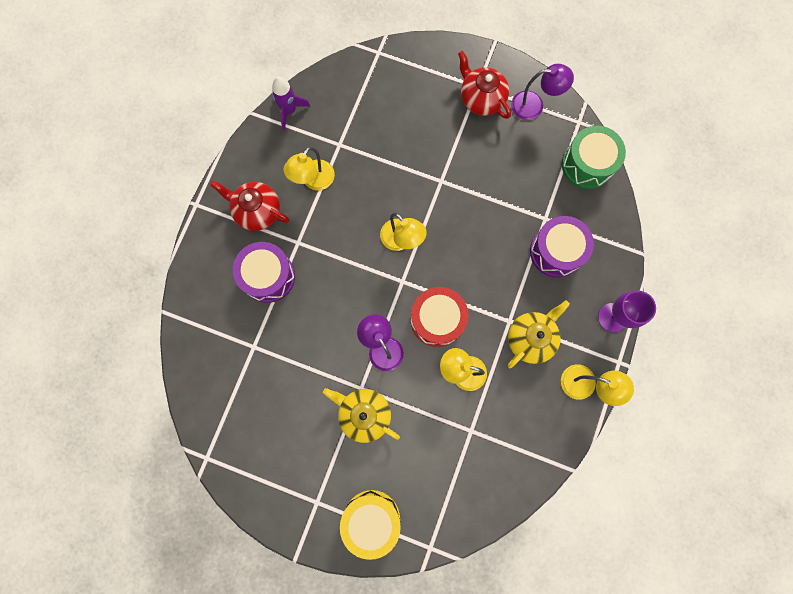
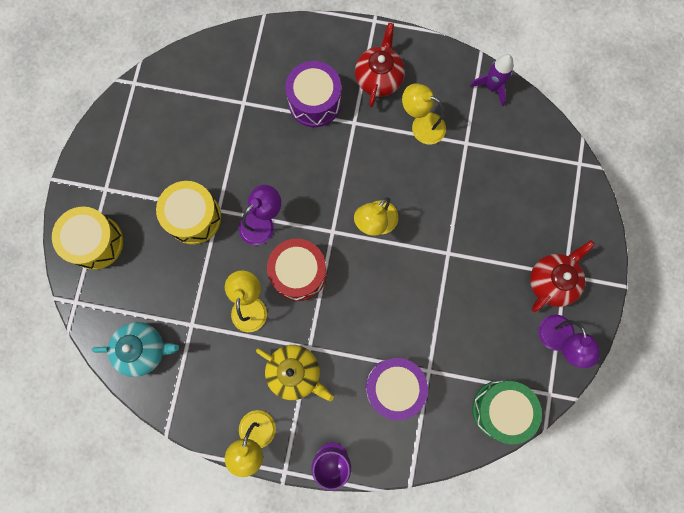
camera: 80 degrees right, 0 degrees up
(364, 414) = (193, 217): yellow teapot -> yellow drum
(488, 482) = (143, 349): none -> turquoise teapot

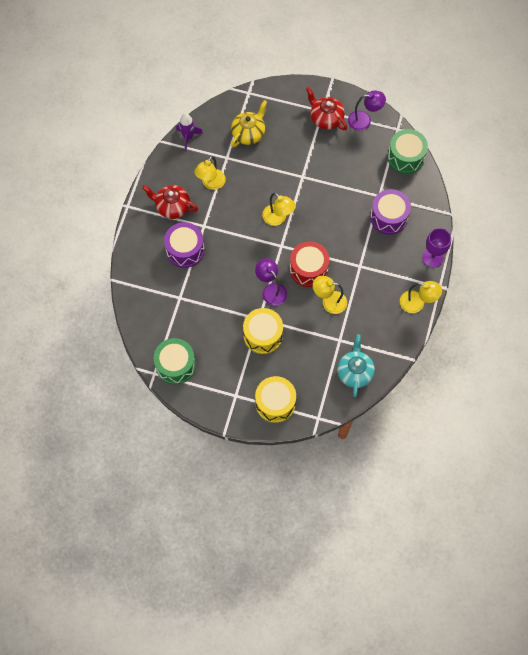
camera: 85 degrees left, 10 degrees down
(145, 108) = (175, 365): none -> green drum
(295, 373) = (376, 276): yellow teapot -> yellow teapot (249, 133)

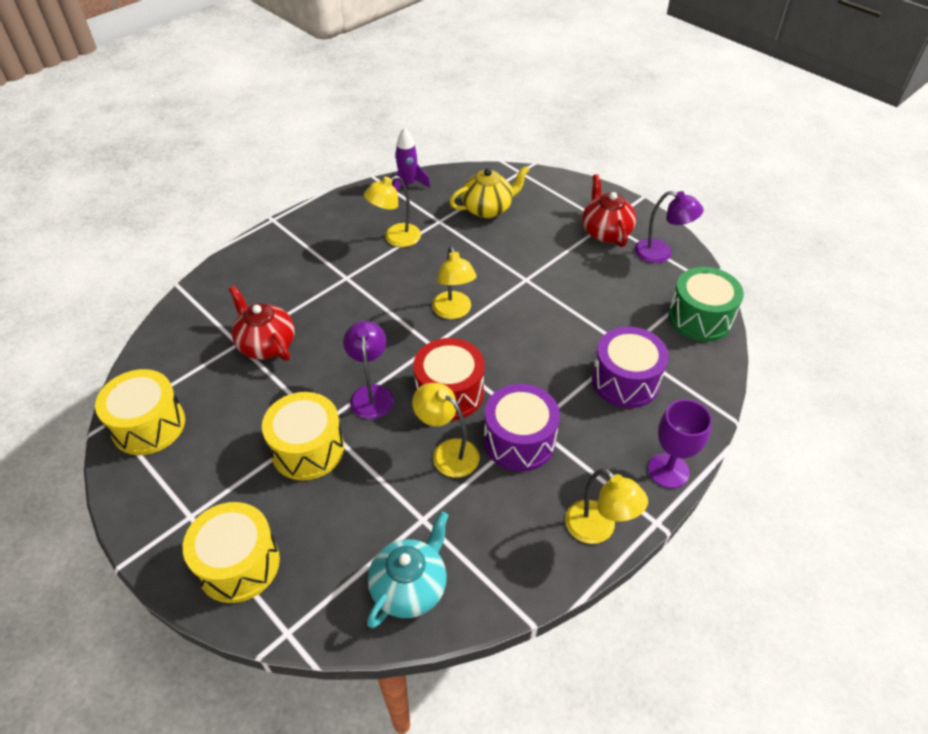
camera: 30 degrees right, 20 degrees down
(172, 207) = (325, 242): red teapot -> red teapot (266, 344)
(175, 365) = (148, 425): green drum -> yellow drum
(185, 250) = (297, 293): purple drum -> purple drum (519, 440)

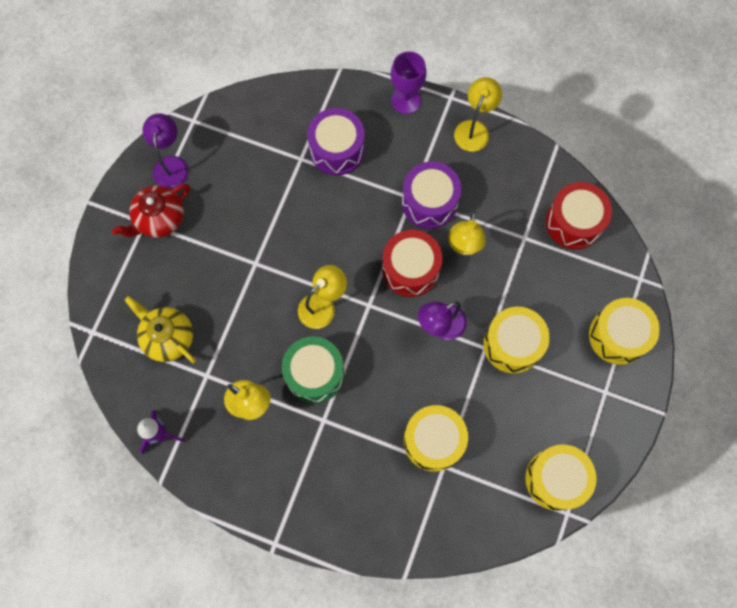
camera: 115 degrees left, 25 degrees up
(266, 344) = (433, 441): red teapot -> yellow drum
(410, 587) = (573, 222): turquoise teapot -> red drum
(700, 318) = (242, 115): green drum -> green drum (314, 373)

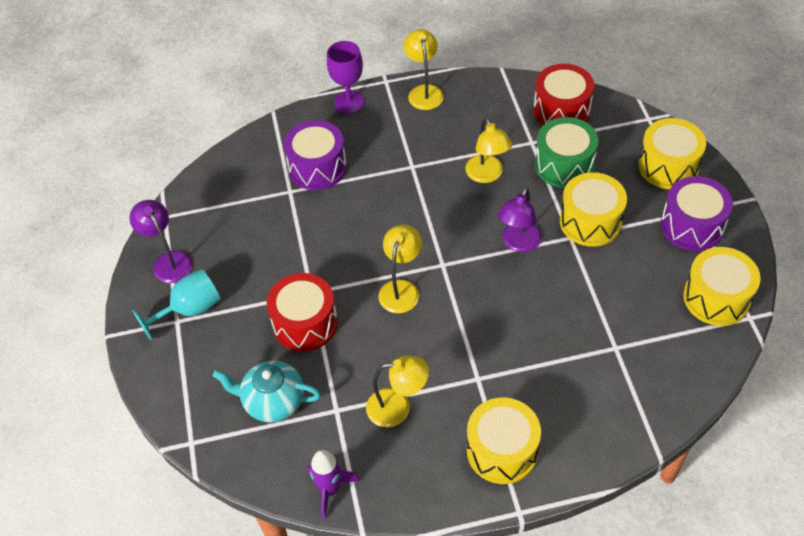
camera: 30 degrees left, 20 degrees down
(159, 219) = (190, 310): red teapot -> turquoise goblet
(168, 337) = (273, 401): yellow teapot -> turquoise teapot
(314, 373) = (438, 346): green drum -> green drum (564, 165)
(410, 269) = (456, 217): red drum -> red drum (305, 323)
(429, 202) = (430, 161): purple drum -> purple drum (692, 226)
(433, 441) = (589, 333): yellow drum -> yellow drum (502, 450)

